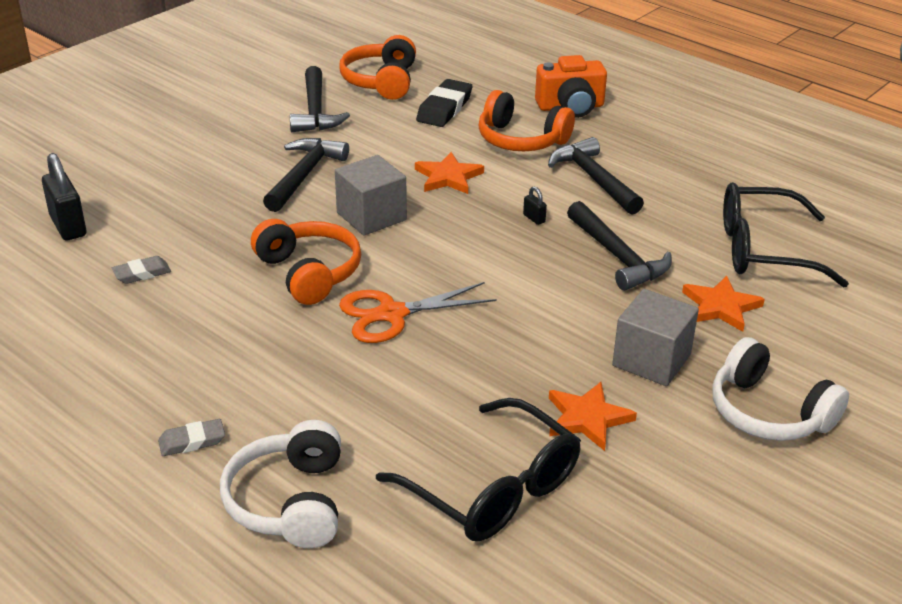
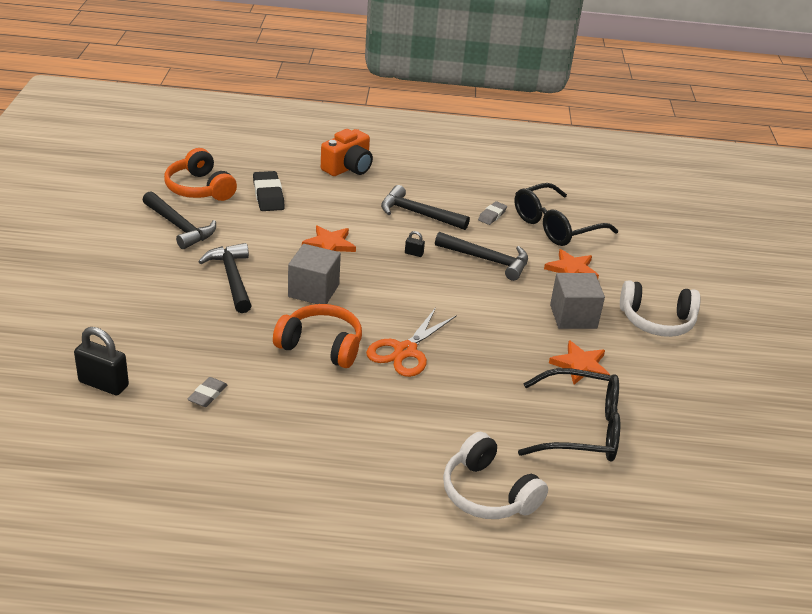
camera: 40 degrees left, 0 degrees up
(192, 441) = (387, 488): grey eraser -> grey eraser (492, 215)
(521, 140) = (344, 202): orange headphones -> none

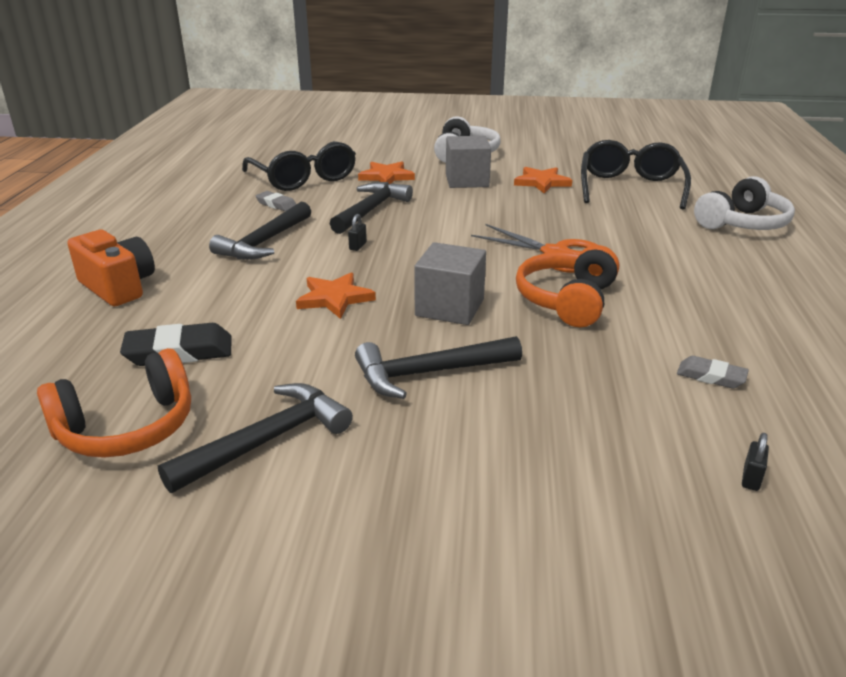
camera: 85 degrees left, 5 degrees down
(103, 384) = (751, 478): black padlock -> black padlock, size x0.46

